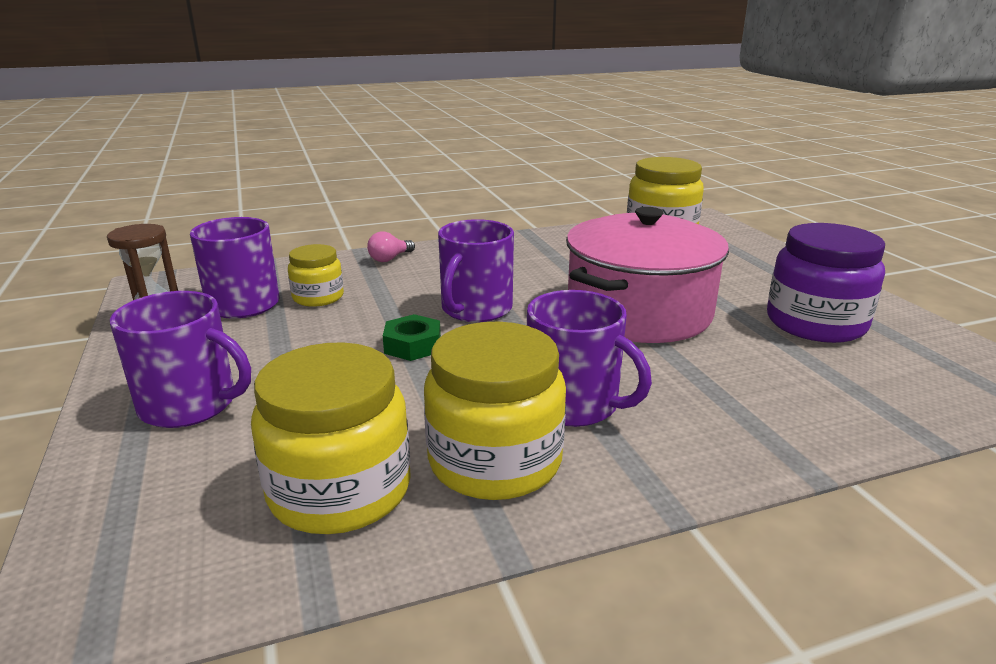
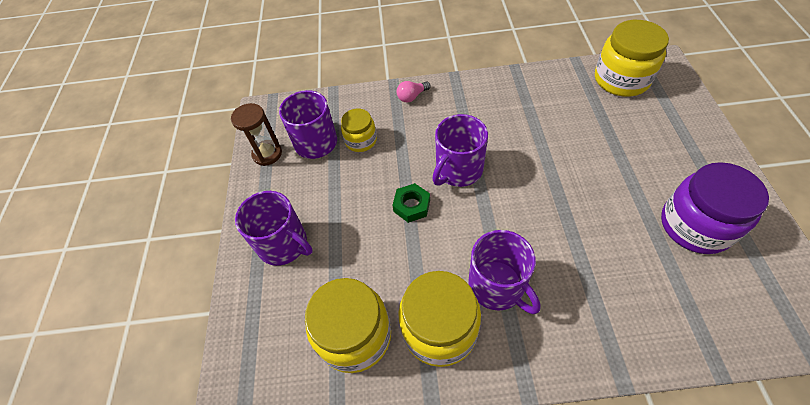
camera: 20 degrees right, 30 degrees up
(638, 312) = (568, 190): pink pot -> none

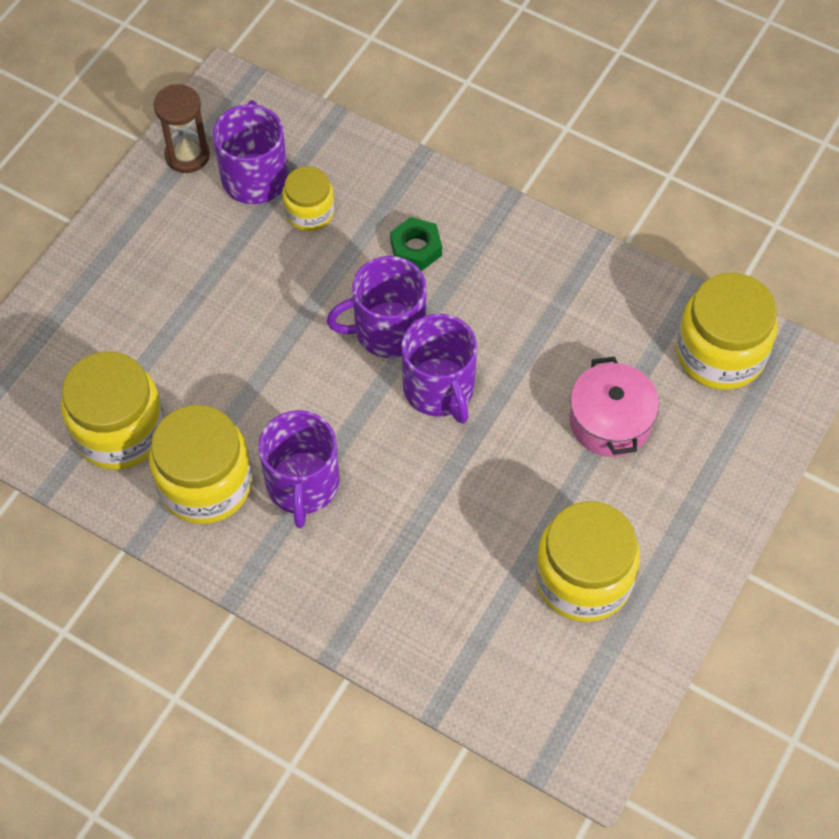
camera: 30 degrees right, 5 degrees up
(284, 244) = (123, 285): purple mug -> purple mug (439, 389)
(412, 96) = (426, 192): pink light bulb -> none
(412, 206) = (295, 336): green nut -> green nut (416, 248)
(612, 140) = (610, 422): none -> pink pot
(695, 225) = (583, 579): purple jar -> yellow jar

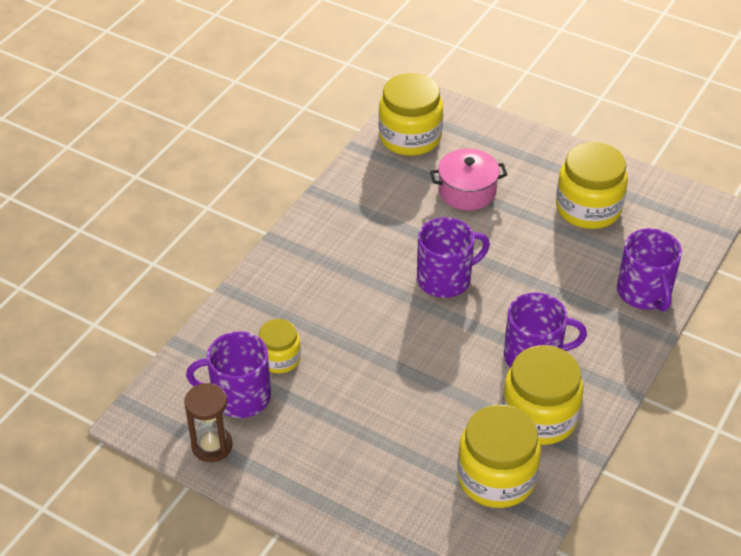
camera: 90 degrees left, 15 degrees down
(387, 330) = (394, 308): purple mug -> purple mug (644, 292)
(416, 248) = (318, 292): green nut -> none

